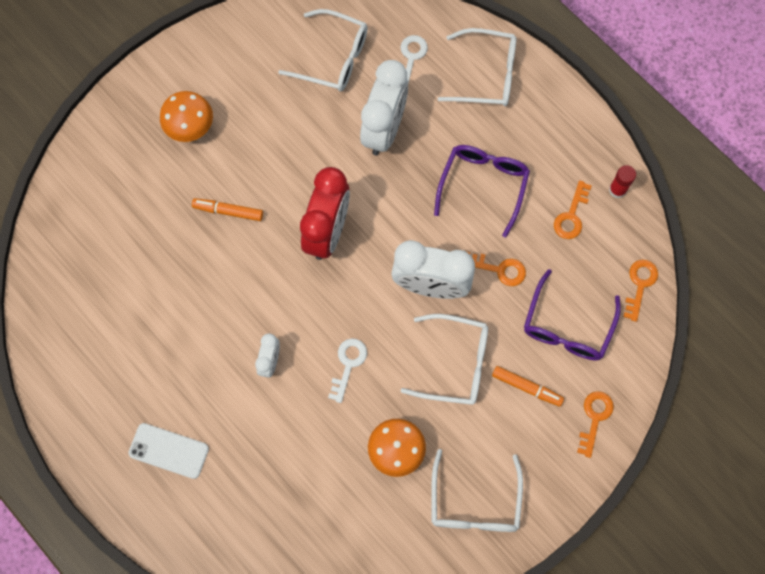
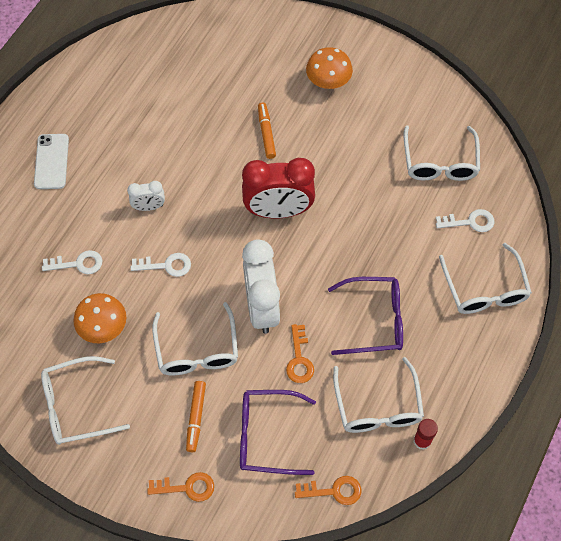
camera: 70 degrees right, 10 degrees down
(311, 456) = (78, 264): none -> white key
(384, 129) = (391, 223): white clock -> none
(571, 215) = (378, 406): orange key -> white glasses

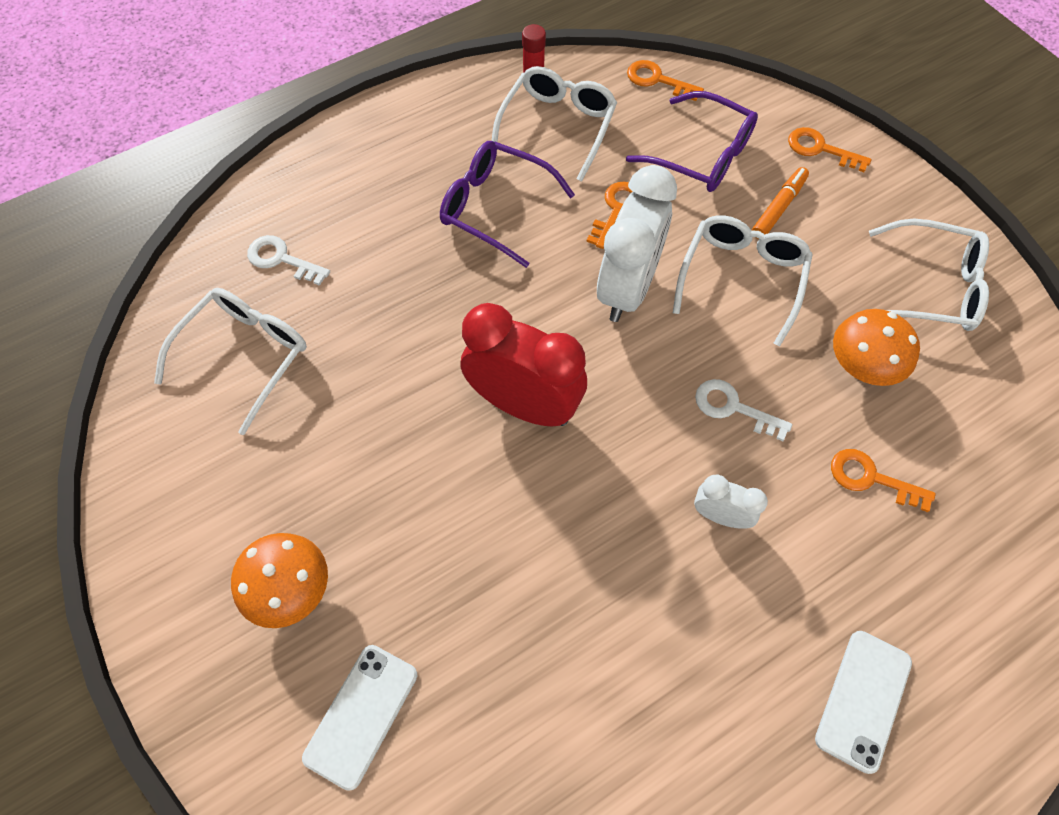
camera: 150 degrees left, 0 degrees up
(78, 264) = (871, 478): white key -> orange key
(263, 57) = (361, 715): none -> white phone
(266, 133) = (459, 546): orange marker -> none
(484, 289) = (338, 178): white glasses -> none

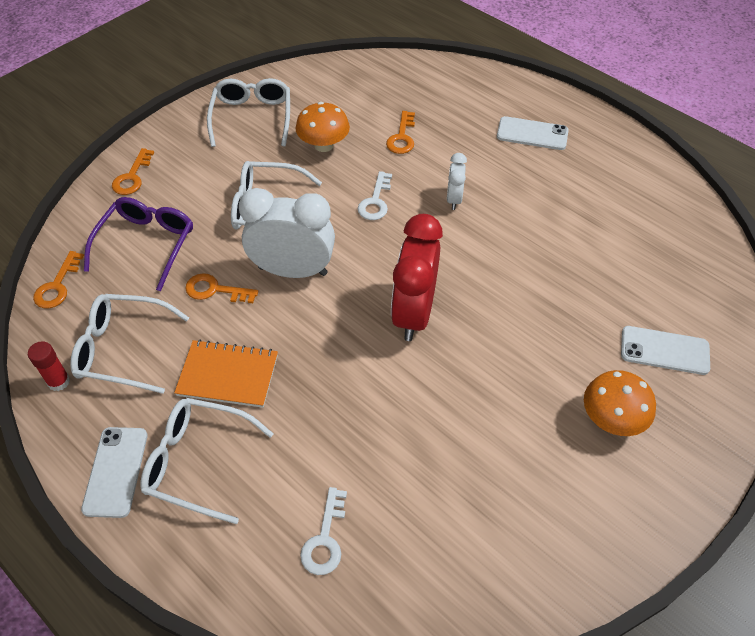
camera: 105 degrees left, 10 degrees down
(245, 356) = (438, 530): white glasses -> white glasses (197, 462)
(418, 115) = (116, 471): none -> white phone
(495, 208) = (228, 375): purple glasses -> orange notebook
(778, 208) = (196, 195): orange marker -> none

